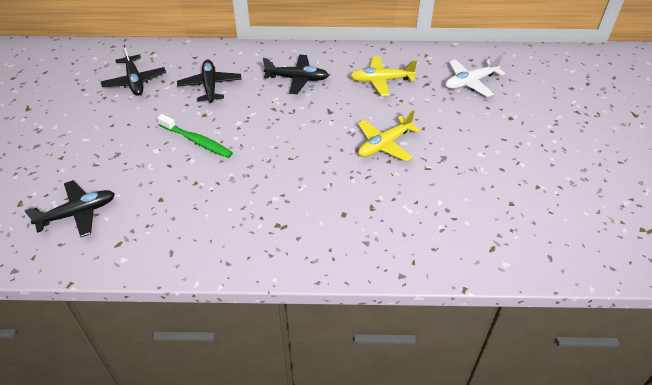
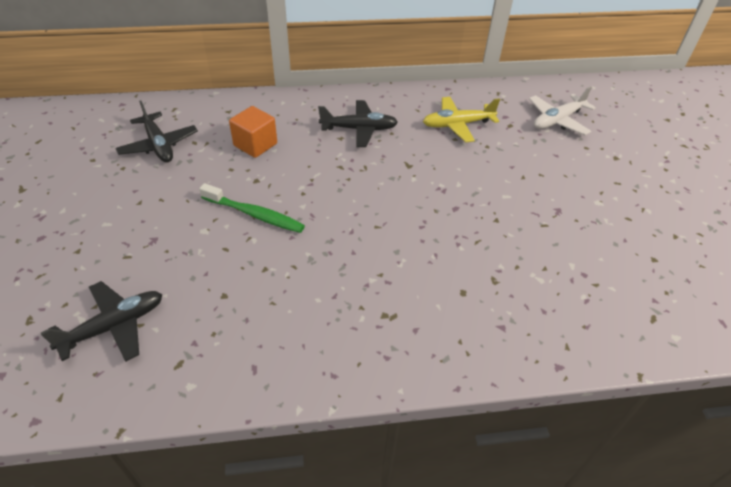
camera: 10 degrees left, 0 degrees up
(210, 86) = (255, 144): black plane -> orange cube
(384, 144) = (485, 200): yellow plane -> none

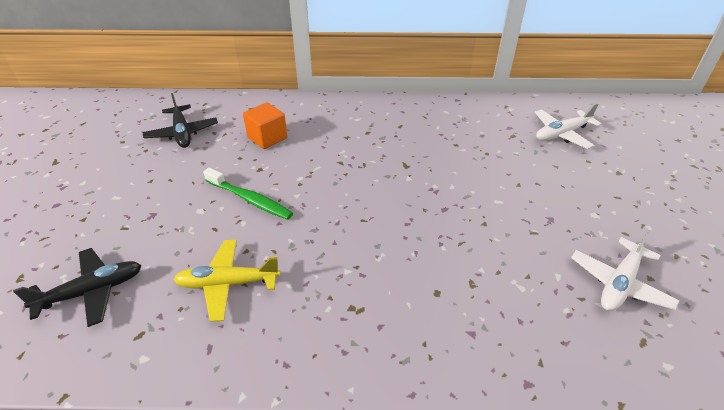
camera: 10 degrees right, 5 degrees down
(359, 129) = (365, 130): black plane -> none
(457, 125) = (461, 132): yellow plane -> yellow plane (228, 284)
(627, 267) = (619, 283): none -> white plane

